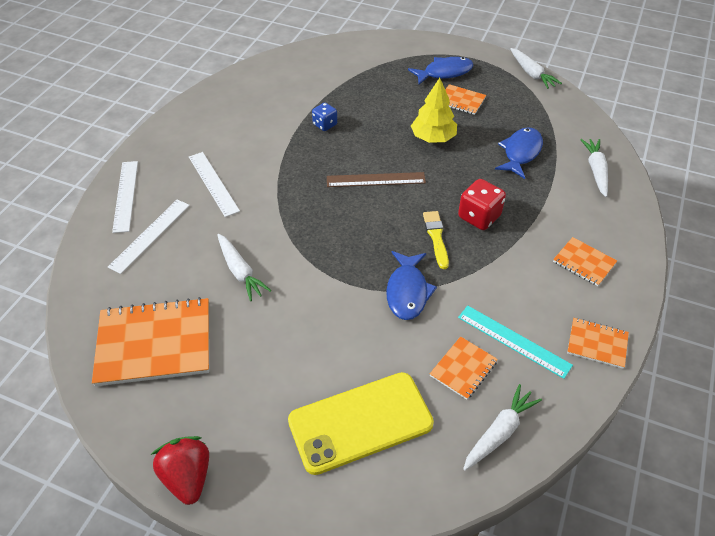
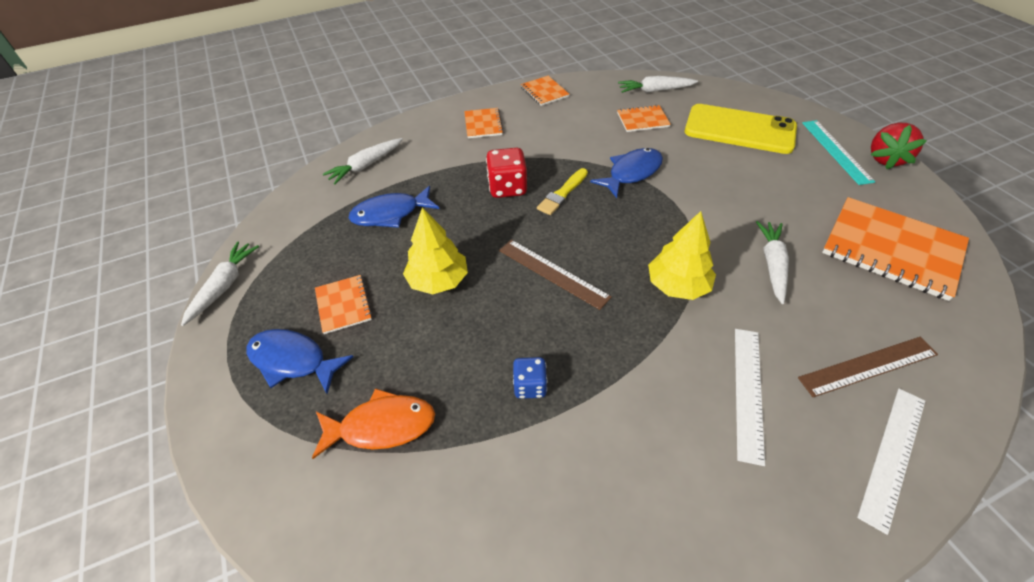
camera: 135 degrees left, 0 degrees up
(150, 235) = (868, 366): white ruler -> brown ruler
(293, 218) = (678, 286): none -> yellow tree
(371, 78) = (381, 426): none -> orange fish
(513, 341) = (592, 115): turquoise ruler -> turquoise ruler (836, 151)

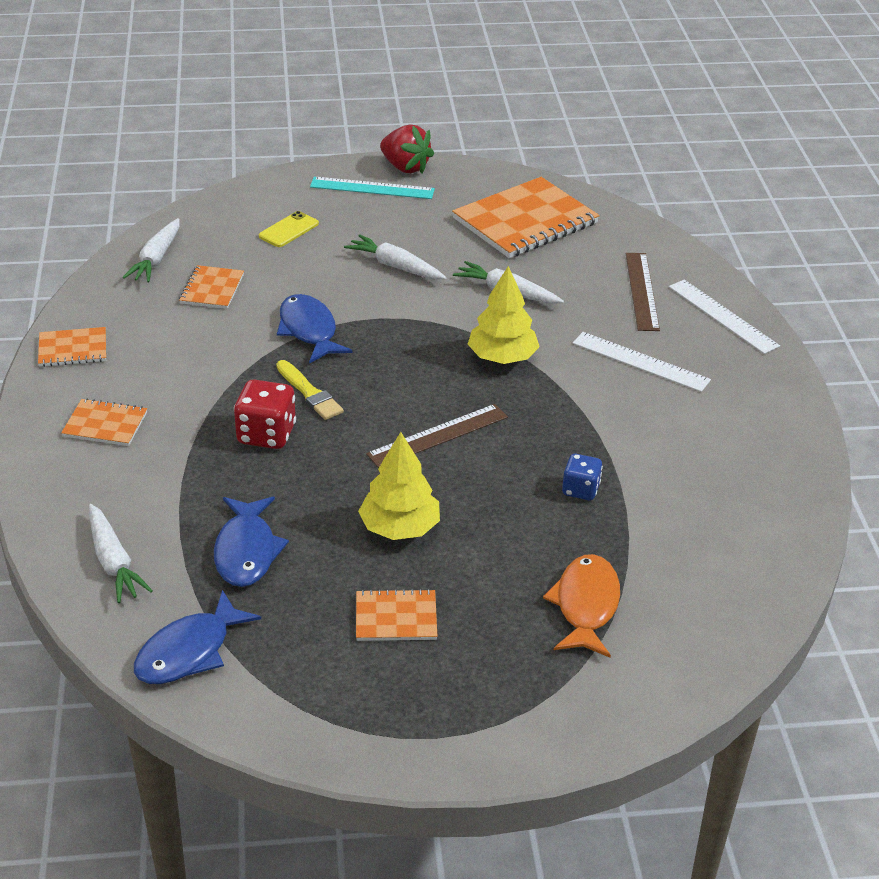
camera: 75 degrees left, 10 degrees down
(224, 286) = (293, 739): white carrot -> white carrot (395, 266)
(293, 361) = (465, 672): blue fish -> blue fish (189, 651)
(739, 130) = (289, 230): yellow phone -> yellow phone, size x0.45

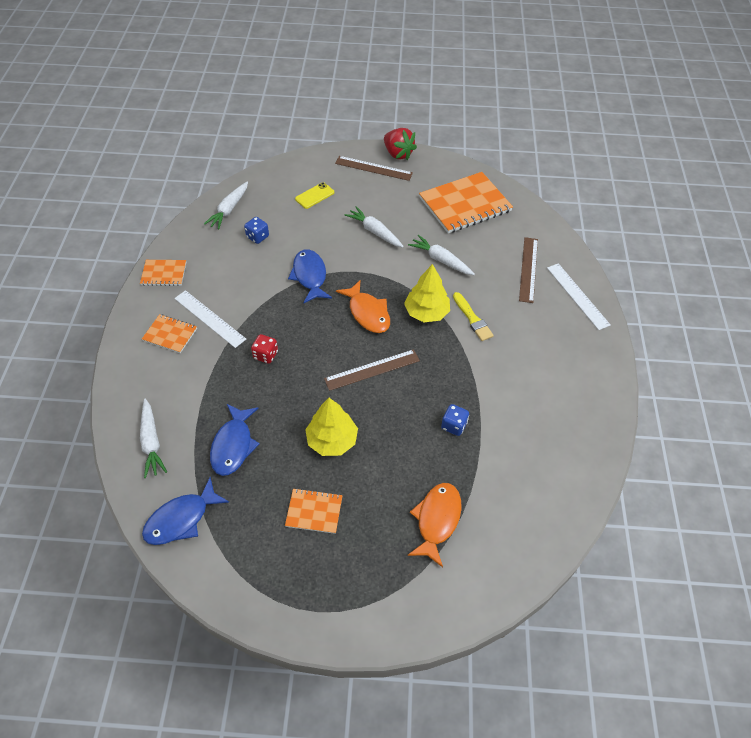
camera: 10 degrees right, 15 degrees up
(212, 289) = (257, 237): orange notebook -> blue dice
(266, 434) = (265, 355): red dice -> red dice, size x0.64
(309, 393) = (299, 325): yellow brush -> yellow brush (472, 319)
(372, 188) = (373, 168): turquoise ruler -> brown ruler
(412, 367) = (367, 313): none -> orange fish
(640, 361) = (515, 326): white ruler -> white ruler (209, 318)

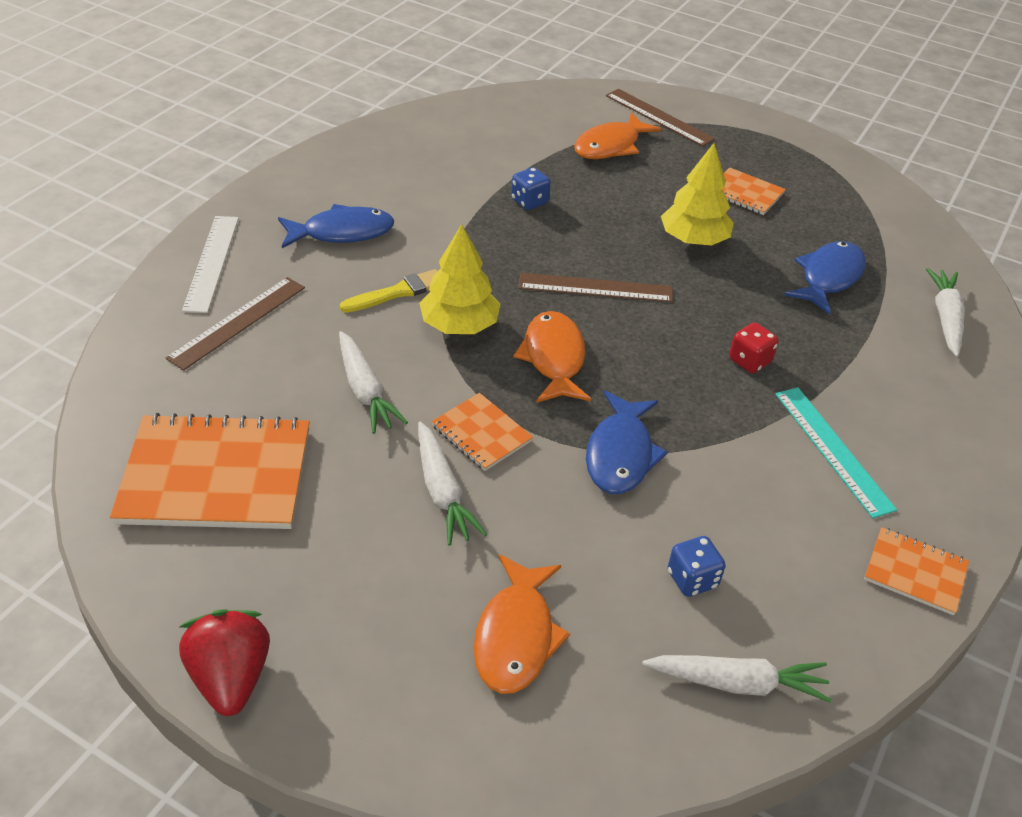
camera: 155 degrees left, 10 degrees down
(170, 334) = (909, 449): orange notebook -> orange notebook (481, 433)
(181, 519) = (908, 237): blue fish -> blue fish (342, 232)
(209, 318) = (833, 449): white ruler -> turquoise ruler
(229, 209) = (737, 683): white carrot -> white carrot turned 45 degrees clockwise
(314, 196) = (516, 636): yellow phone -> orange fish
(373, 168) = (325, 657): brown ruler -> brown ruler (659, 117)
(472, 319) = (397, 292): yellow brush -> yellow brush turned 60 degrees clockwise

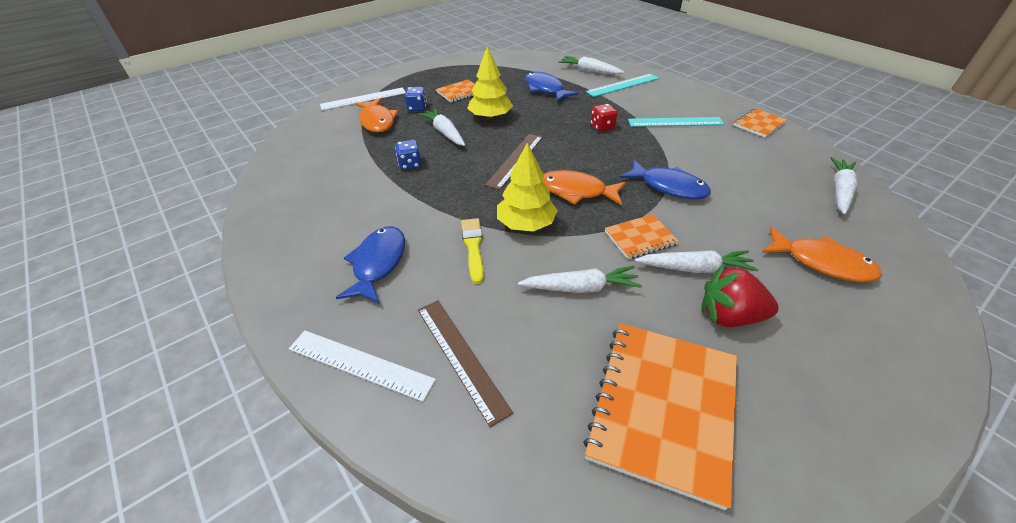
camera: 65 degrees left, 0 degrees up
(231, 677) = (895, 433): red strawberry -> red strawberry (729, 316)
(622, 209) = (444, 133): none -> white carrot
(659, 117) = (363, 99): brown ruler -> white ruler
(692, 579) = (768, 186): blue dice -> blue dice (417, 108)
(924, 368) = (623, 85): none -> turquoise ruler

